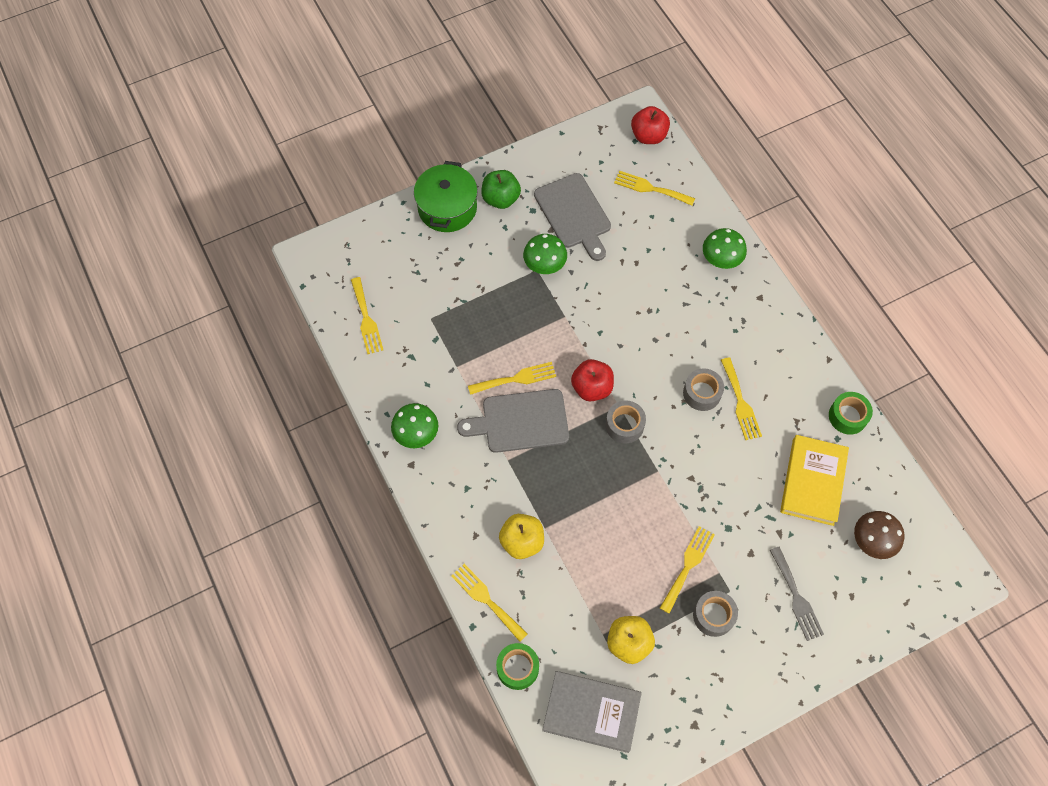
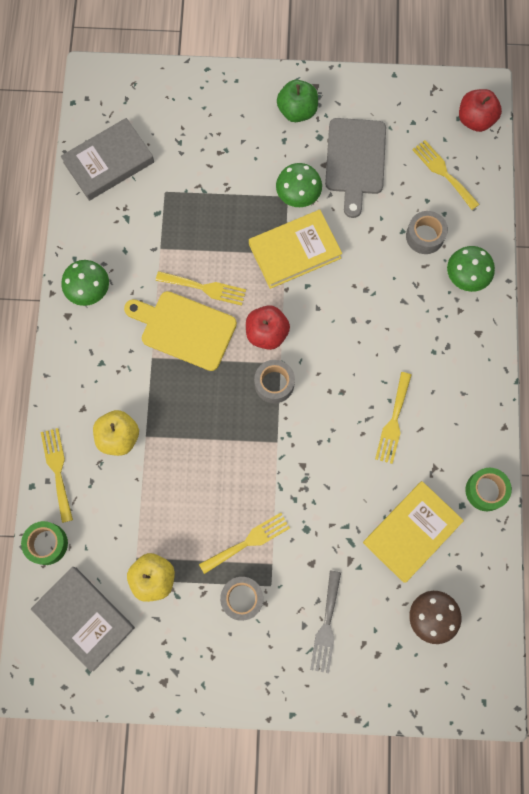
camera: 30 degrees right, 10 degrees up
(366, 319) = (109, 162): yellow fork -> grey book
(447, 208) = (243, 95): green pot -> none
(521, 421) = (185, 329): grey cutting board -> yellow cutting board
(571, 310) = (294, 251): none -> yellow book
(702, 393) = (363, 393): grey tape -> grey tape (425, 236)

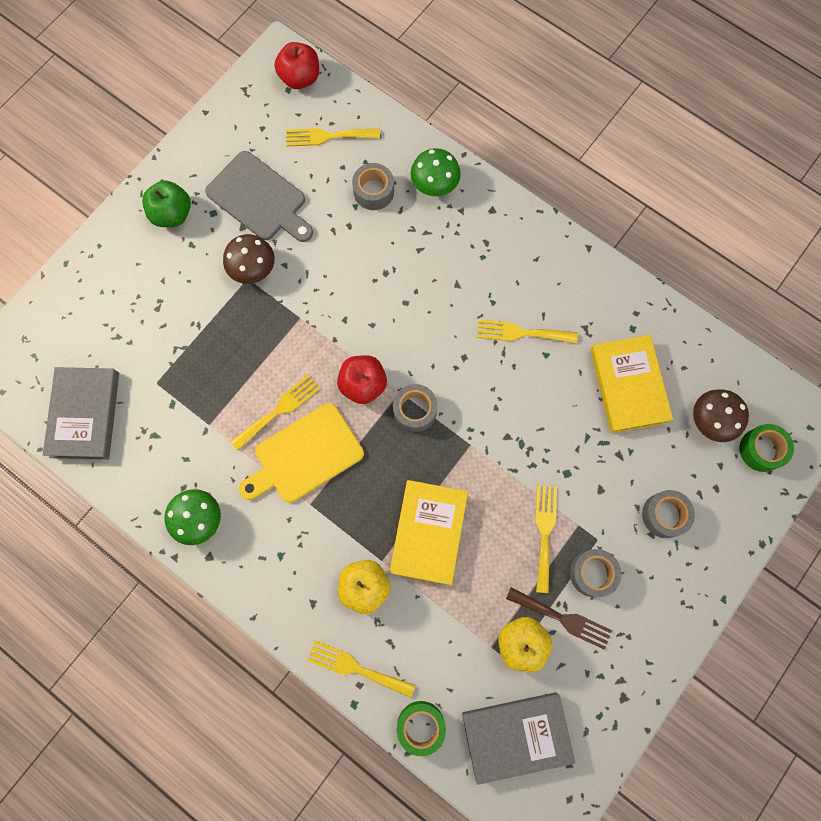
camera: 55 degrees left, 0 degrees up
(192, 598) = (563, 618): none -> brown fork
(294, 251) = (304, 308): yellow book -> yellow book (428, 532)
(298, 194) = (252, 268): green mushroom -> brown mushroom
(326, 626) = (664, 515): grey fork -> grey tape
(393, 422) = (521, 333): yellow fork -> yellow fork turned 135 degrees clockwise
(485, 490) = (633, 300): green tape -> green tape (761, 450)

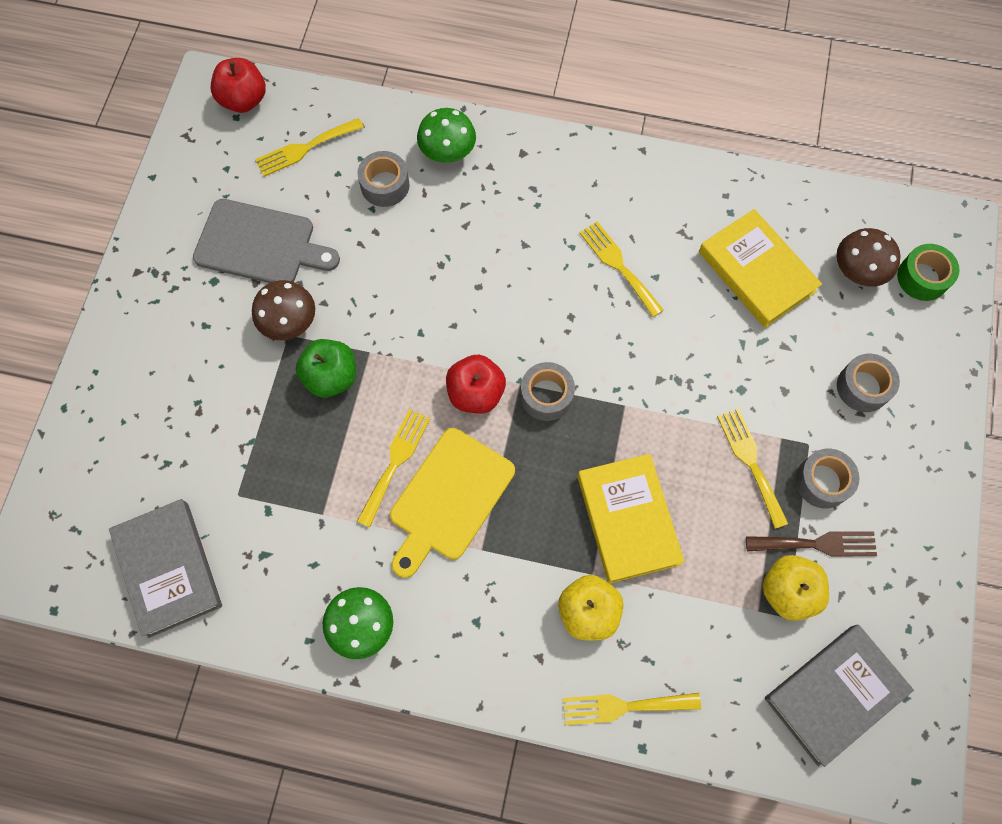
camera: 25 degrees left, 5 degrees down
(172, 214) = (167, 301): green apple -> green apple (331, 377)
(421, 726) = (727, 735): green tape -> none
(521, 333) = (618, 265): yellow fork -> yellow fork turned 75 degrees clockwise

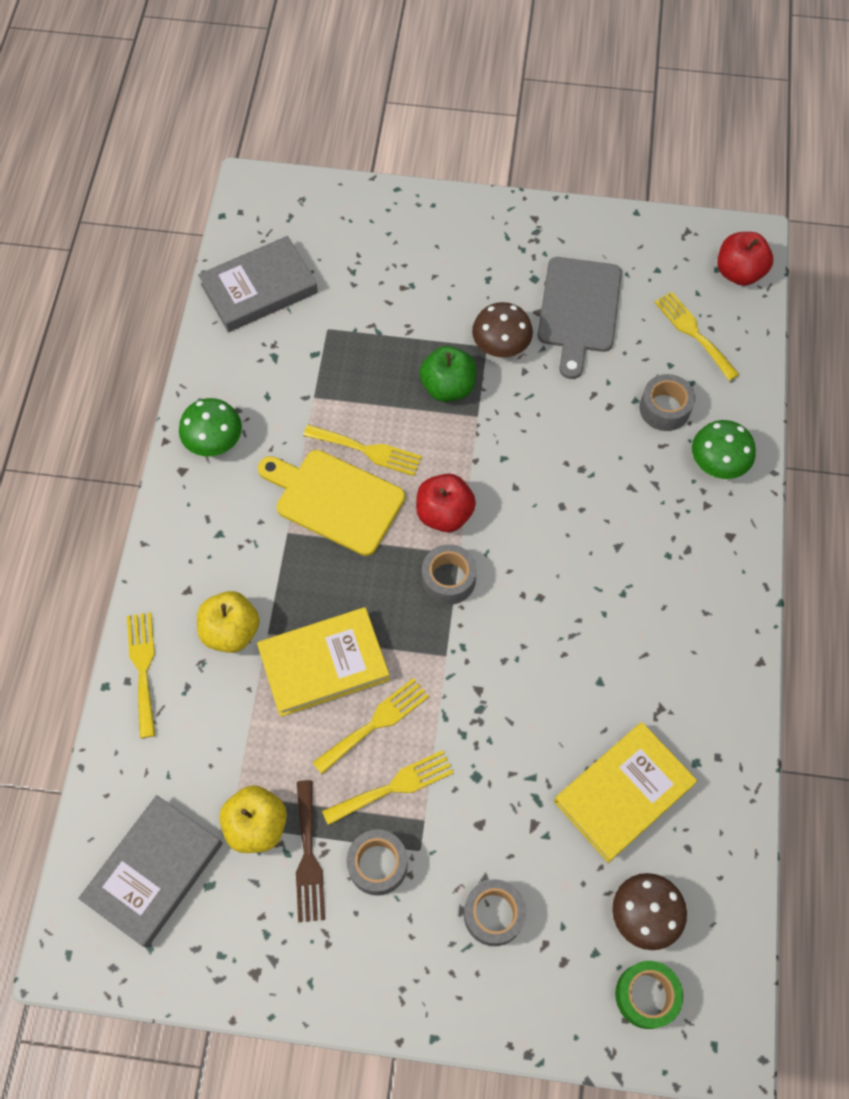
camera: 85 degrees right, 5 degrees down
(618, 265) = (607, 642): yellow fork -> yellow fork (375, 723)
(834, 694) = (154, 872): grey book -> grey book turned 75 degrees clockwise

